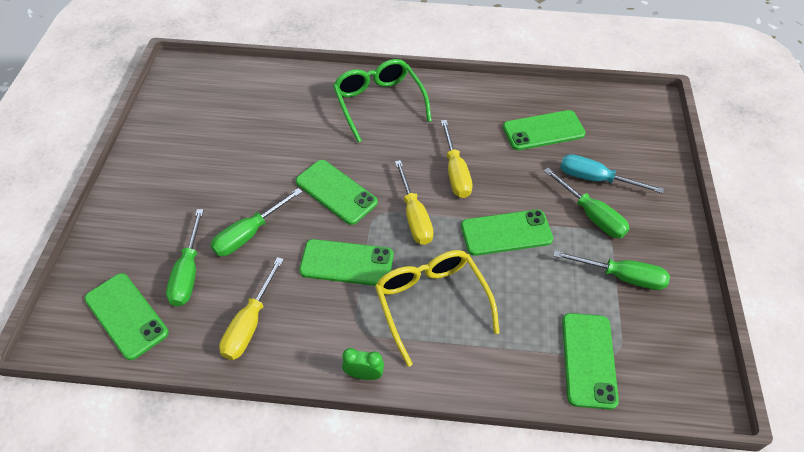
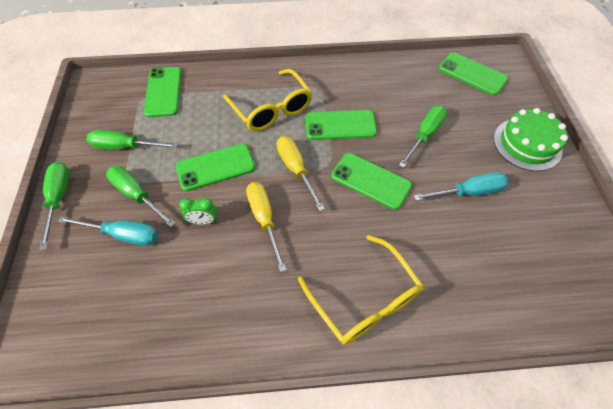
camera: 170 degrees right, 5 degrees up
(139, 205) = (527, 144): none -> green cake
(188, 272) = (451, 103): green screwdriver -> green screwdriver (59, 199)
(241, 166) = (468, 192): none -> turquoise screwdriver
(250, 323) = (390, 81): yellow screwdriver -> none
(364, 374) = (307, 66): green clock -> green clock (203, 221)
(378, 103) = (365, 299): green glasses -> yellow glasses
(543, 131) = (169, 290): green phone -> none

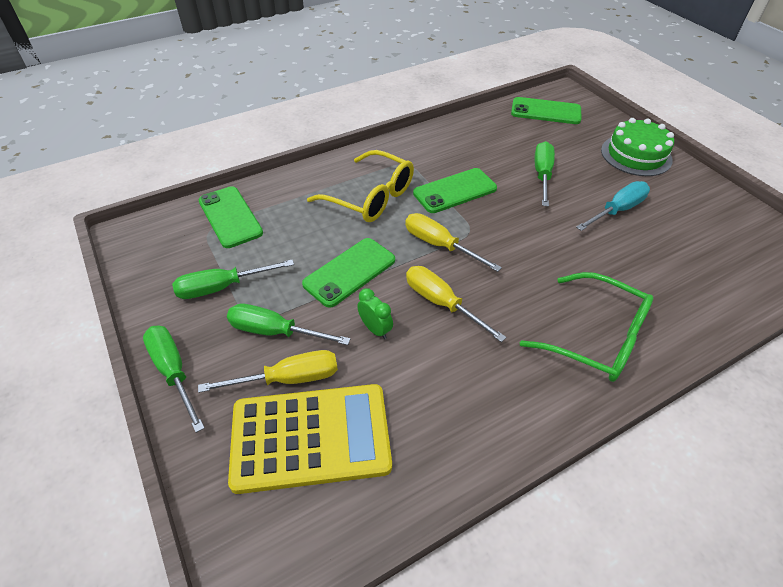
camera: 25 degrees left, 10 degrees down
(110, 284) = (311, 437): none -> yellow calculator
(123, 234) = (288, 378): turquoise screwdriver -> yellow screwdriver
(203, 221) = (375, 329): green clock -> green clock turned 105 degrees counterclockwise
(365, 299) = (597, 337): yellow glasses -> green glasses
(370, 181) = (522, 231): green phone -> none

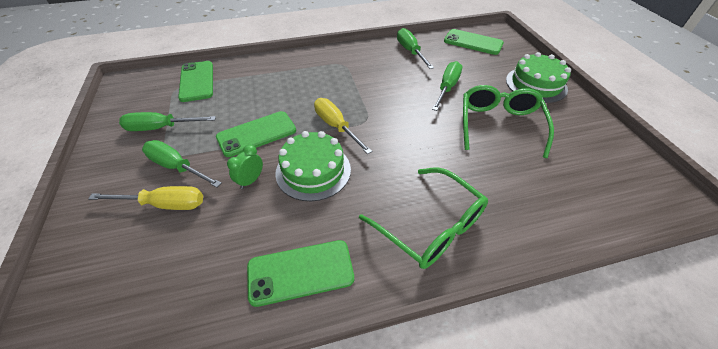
camera: 15 degrees right, 0 degrees up
(173, 372) = (90, 181): green screwdriver -> green screwdriver (410, 51)
(311, 437) = (152, 254): yellow calculator -> none
(371, 197) = (303, 83): yellow glasses -> none
(375, 329) = (251, 180): green clock -> green clock turned 120 degrees counterclockwise
(441, 303) = (313, 171): yellow screwdriver -> green cake
(455, 191) = (370, 89): green phone -> green phone (300, 272)
(617, 210) = (499, 124): turquoise screwdriver -> green glasses

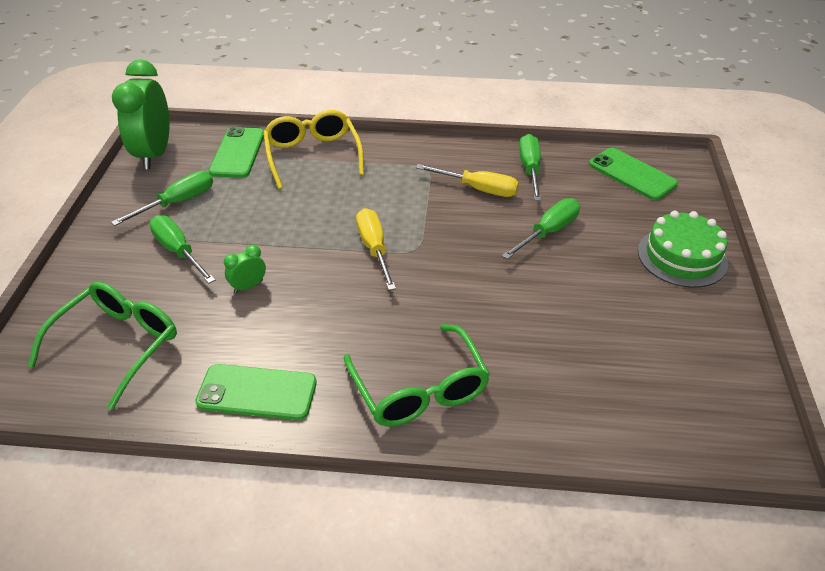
camera: 20 degrees right, 5 degrees down
(126, 95) = (154, 154): none -> green clock
(161, 128) = (178, 202): green screwdriver -> green screwdriver turned 120 degrees clockwise
(164, 204) = (152, 288): yellow screwdriver -> yellow screwdriver (478, 189)
(256, 72) = (312, 155): none -> yellow glasses
(257, 134) = (278, 235): green phone -> none
(313, 171) = (321, 294): green cake -> none
(499, 124) = (586, 298): green glasses -> green glasses (118, 344)

